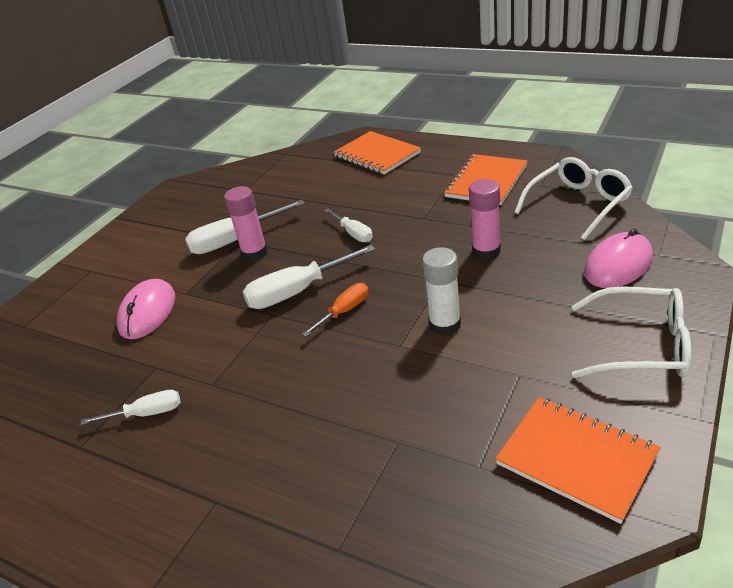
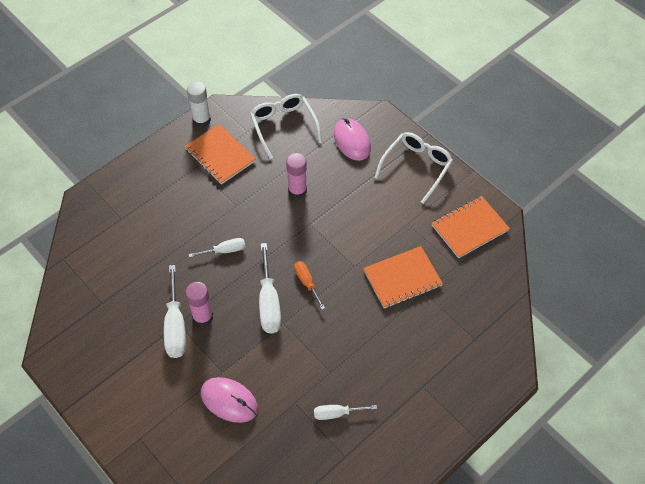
camera: 75 degrees left, 20 degrees up
(146, 414) = (337, 413): white screwdriver -> white screwdriver turned 105 degrees counterclockwise
(377, 155) = (125, 199): orange notebook -> orange notebook (402, 278)
(445, 324) = (351, 238): white glue stick -> white glue stick (201, 120)

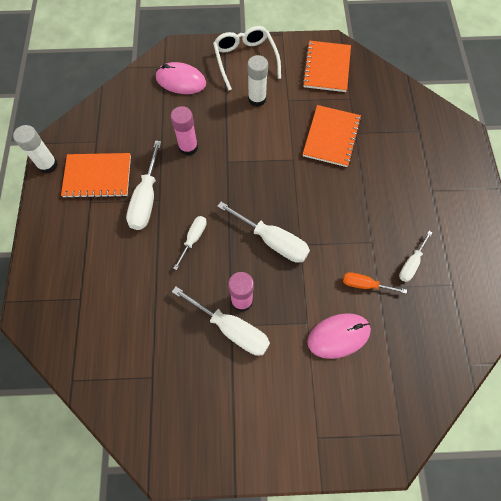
camera: 50 degrees left, 10 degrees up
(229, 198) = (146, 199): none -> white screwdriver
(283, 126) = (119, 113): white glasses -> none
(307, 283) = (278, 201): orange screwdriver -> orange screwdriver (365, 285)
(386, 202) = (257, 99): none -> white glue stick

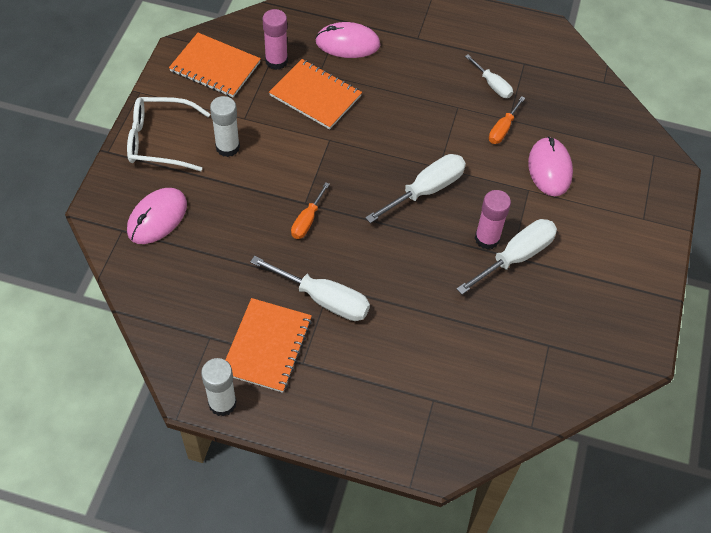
camera: 75 degrees left, 10 degrees down
(188, 147) = (267, 236): pink glue stick -> pink glue stick (276, 61)
(193, 239) = (396, 264): white screwdriver -> none
(211, 168) = (307, 220): none -> orange screwdriver
(397, 142) = (347, 43): none -> pink mouse

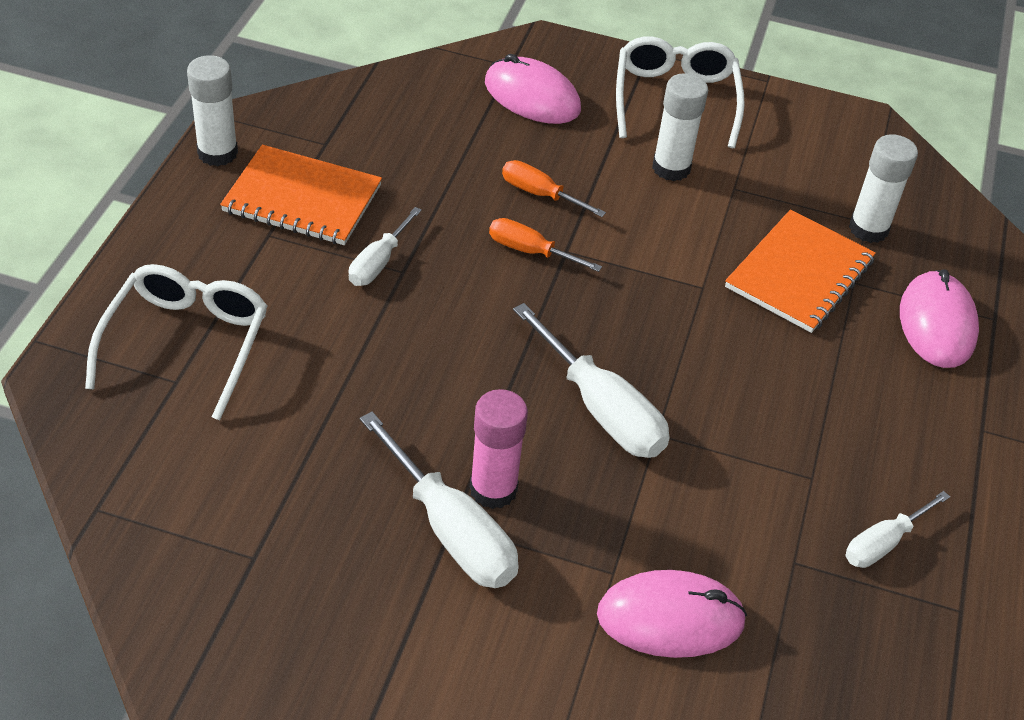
camera: 90 degrees right, 10 degrees down
(215, 67) = (837, 158): orange notebook -> none
(276, 61) = (868, 229): pink glue stick -> white glue stick
(323, 299) = (378, 262): white screwdriver -> white screwdriver, size x0.59
(403, 398) = (186, 344): none -> white glasses
(502, 129) = (765, 547): orange screwdriver -> orange screwdriver (540, 194)

